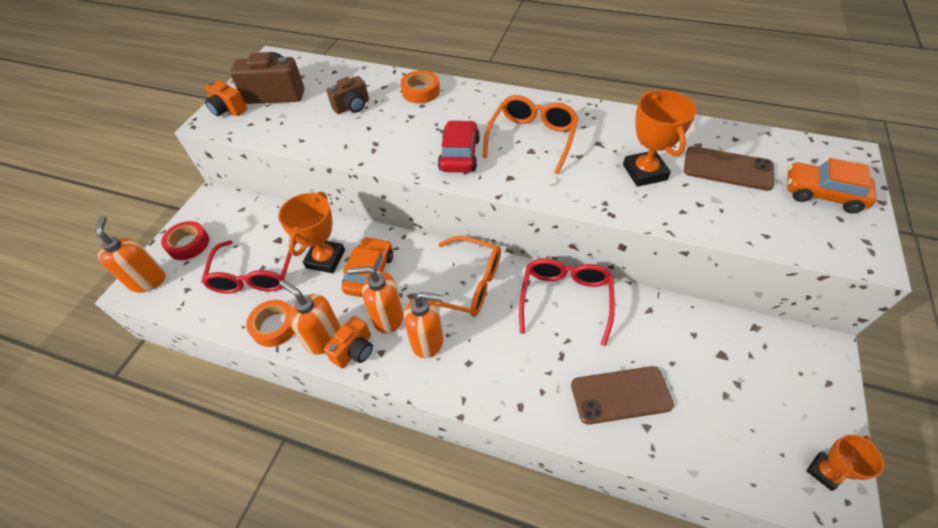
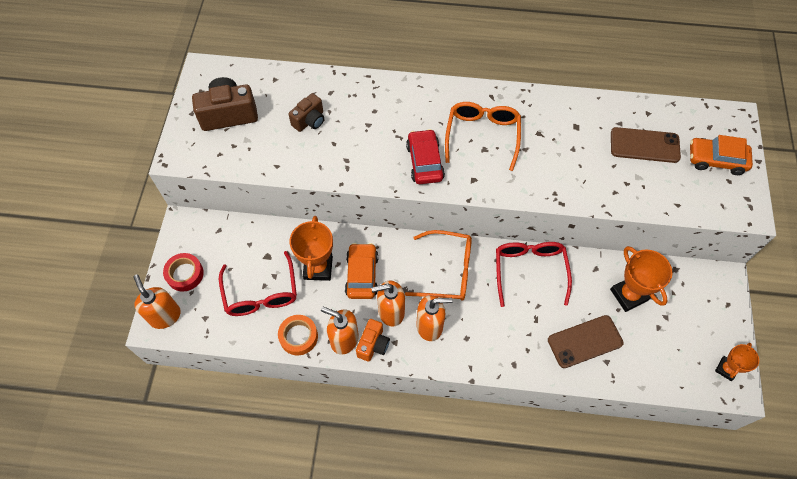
camera: 15 degrees left, 10 degrees up
(228, 110) = (190, 140): orange camera -> none
(421, 92) = (368, 94): orange tape -> none
(644, 172) = (581, 158): orange trophy -> orange trophy (628, 295)

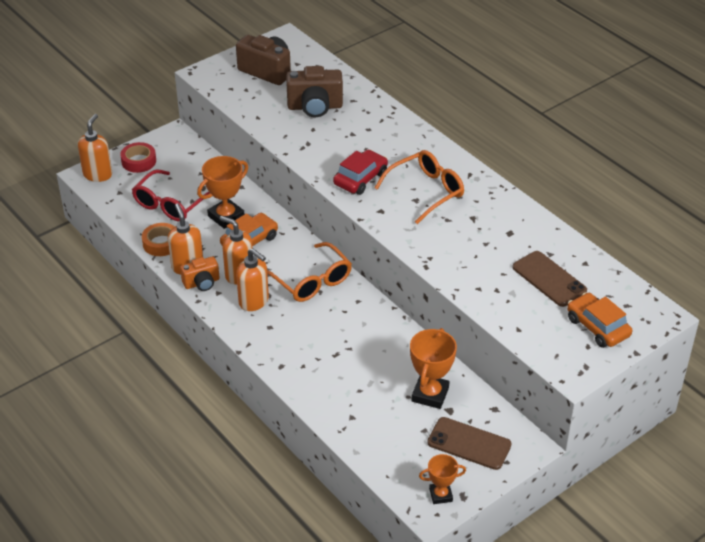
camera: 45 degrees right, 20 degrees down
(309, 121) = (315, 107): brown camera -> brown camera, size x1.64
(529, 270) = (373, 324): red glasses -> none
(585, 341) = (353, 393): brown phone -> brown phone (469, 444)

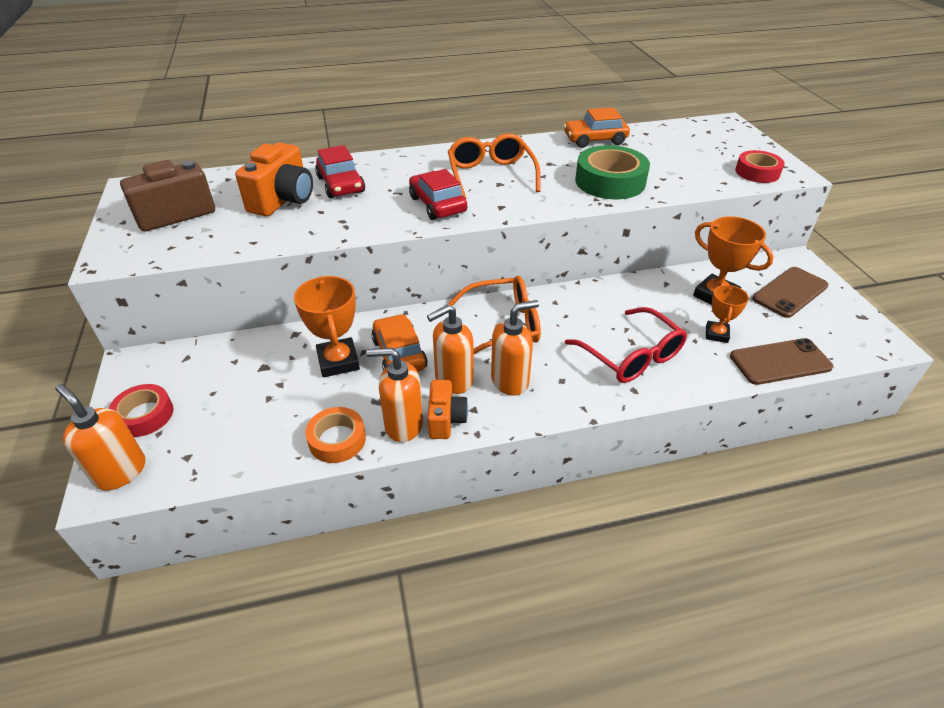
camera: 65 degrees left, 0 degrees up
(170, 204) = (266, 407): red glasses -> red glasses (631, 356)
(315, 107) = (283, 200): brown camera -> orange camera
(355, 123) = (341, 184): none -> red car
(440, 495) = (861, 330): orange trophy -> orange trophy (716, 334)
(466, 259) = (610, 181): none -> green tape
(549, 279) = (659, 152): brown phone -> brown phone (780, 362)
(556, 349) = (757, 172): none -> red tape
(597, 327) = (733, 149): orange car -> orange car (595, 140)

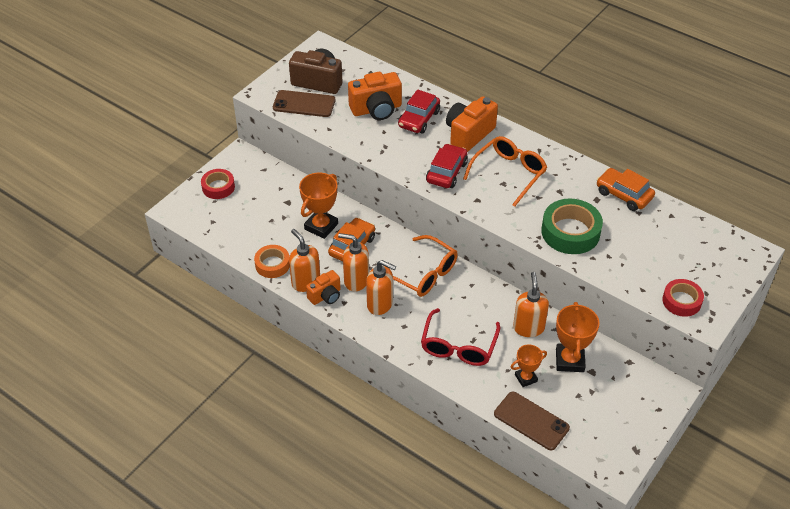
camera: 50 degrees right, 5 degrees up
(120, 472) = (185, 207): orange soap dispenser -> orange soap dispenser (528, 328)
(407, 170) = (469, 134): none -> orange camera
(790, 292) = (621, 399): brown phone -> brown phone (304, 104)

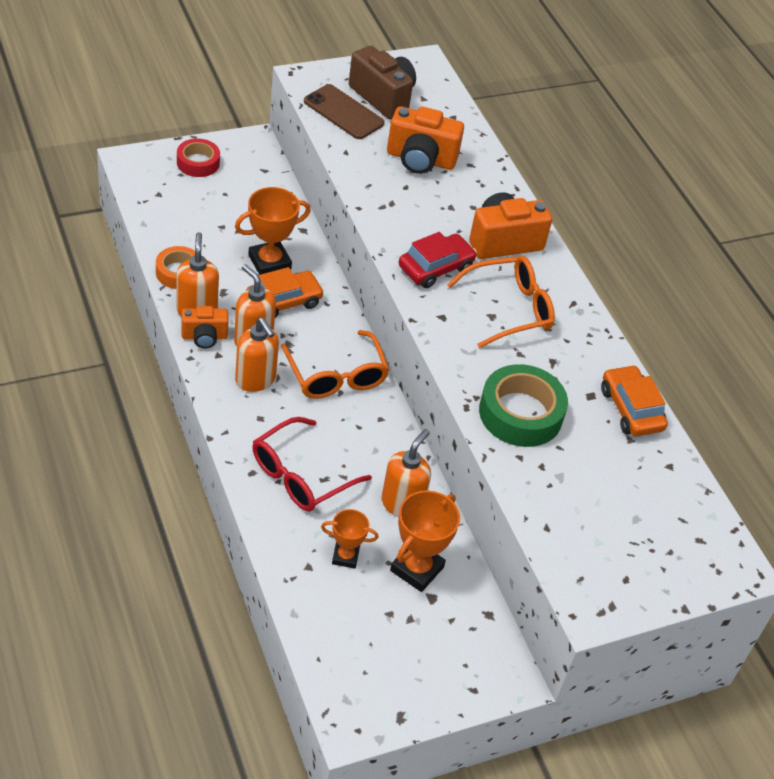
camera: 25 degrees right, 0 degrees up
(419, 119) = (460, 194): red car -> none
(531, 421) = (306, 606): brown phone -> none
(681, 301) = (584, 570): red tape -> none

